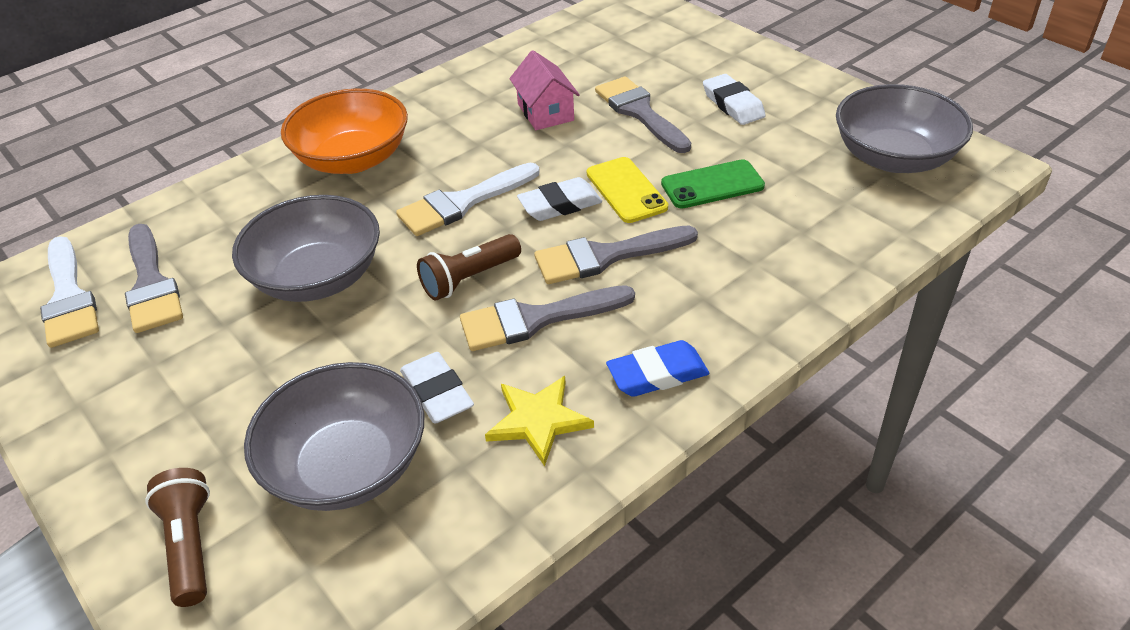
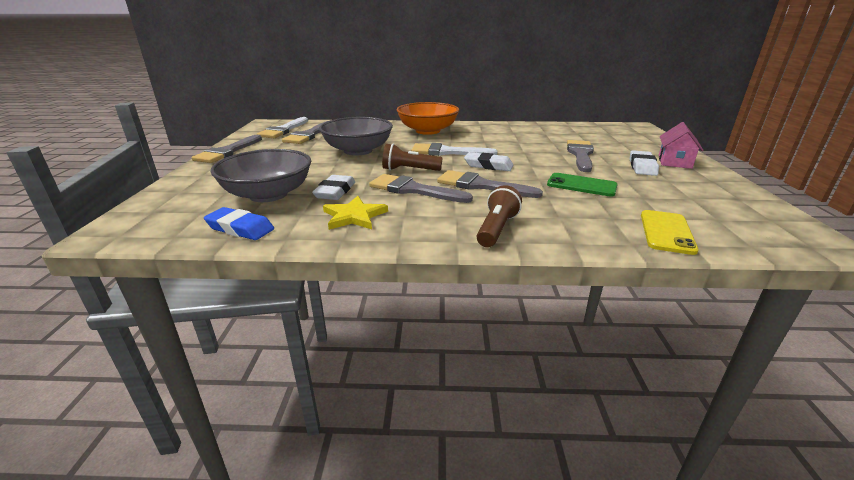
camera: 40 degrees right, 15 degrees down
(69, 422) = (228, 151): none -> grey brush
(190, 545) = (191, 189): brown flashlight -> brown flashlight (496, 229)
(545, 112) = (531, 142): pink house -> pink house (674, 161)
(626, 190) = (529, 172): yellow phone -> yellow phone (666, 232)
(657, 374) = (434, 228): blue eraser -> blue eraser (240, 228)
(894, 157) = (734, 215): grey bowl -> none

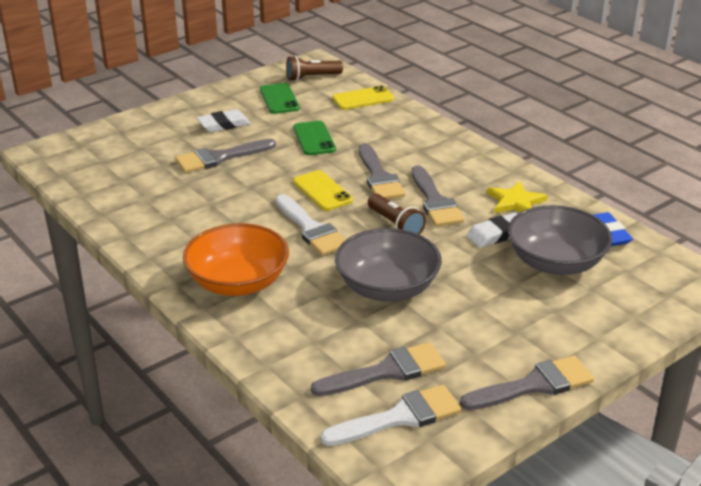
camera: 130 degrees left, 5 degrees up
(488, 165) = (322, 191): white eraser -> yellow phone
(496, 229) = (445, 146): brown flashlight -> brown flashlight (312, 77)
(674, 161) = (187, 114): pink house -> none
(691, 196) = (279, 99): none -> green phone

